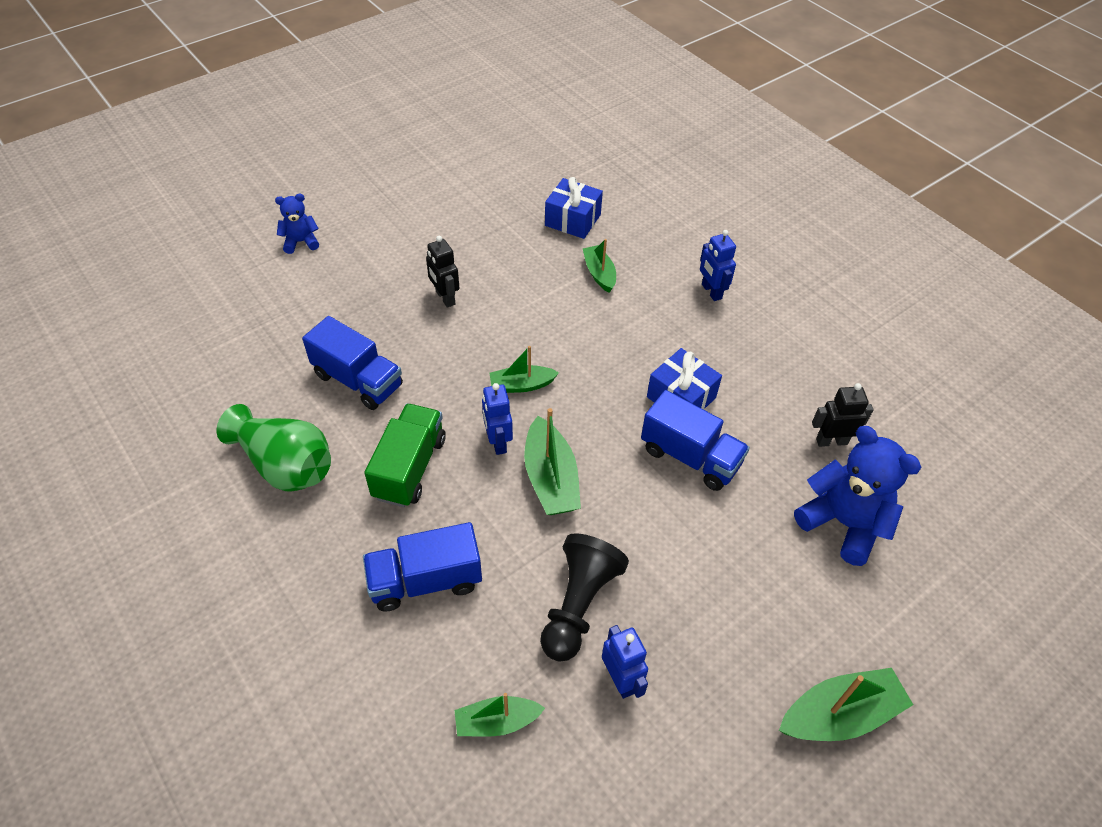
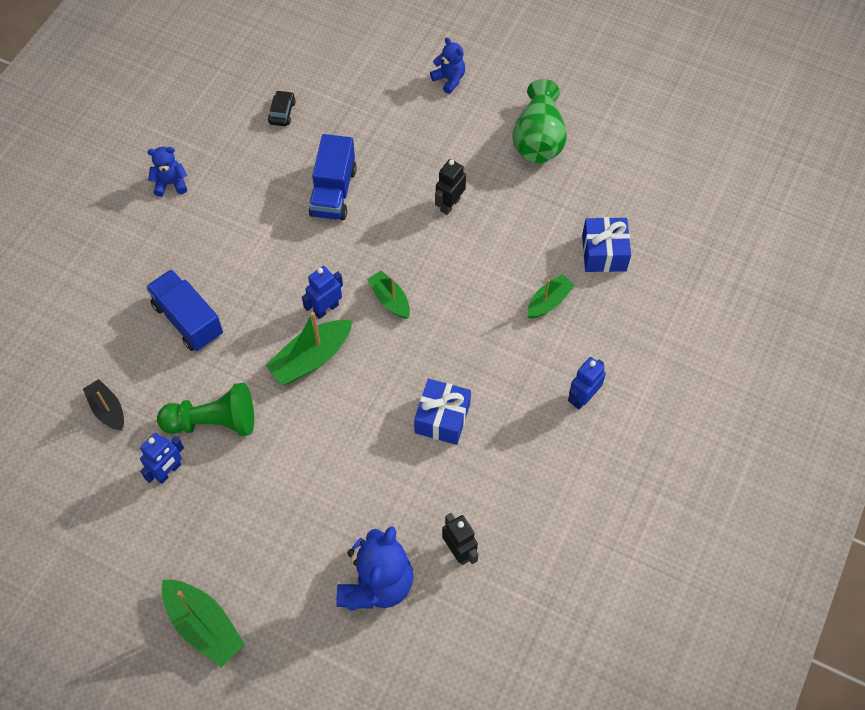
camera: 65 degrees right, 10 degrees up
(218, 385) = (282, 112): none -> black car
(220, 528) = (170, 183): none -> blue teddy bear
(285, 465) = (237, 190): green vase -> green vase (538, 139)
(409, 468) = (273, 264): green truck -> none
(497, 721) = (107, 410): green boat -> black boat
(578, 605) = (213, 422): black pawn -> green pawn
(690, 457) = (383, 447): blue truck -> none

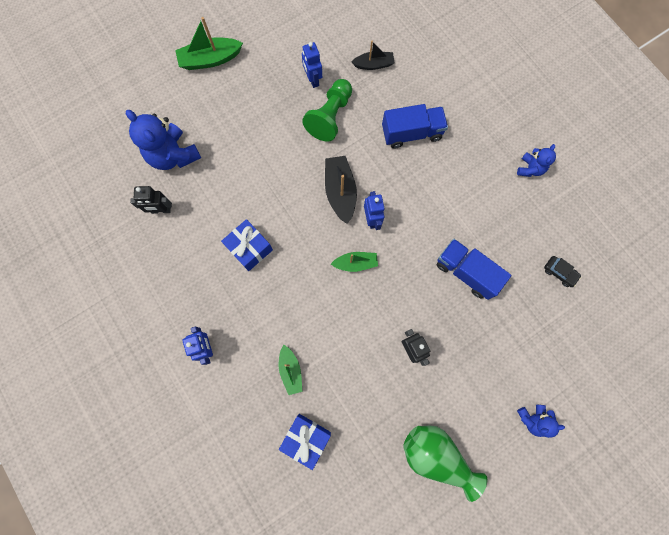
camera: 120 degrees right, 15 degrees up
(311, 358) = (340, 192): green boat -> black boat

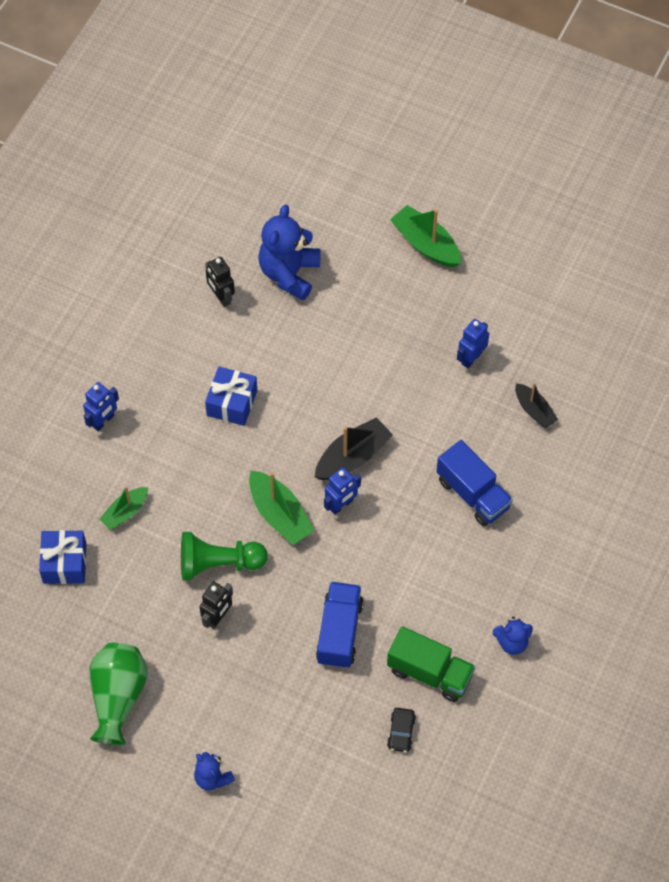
camera: 60 degrees right, 15 degrees down
(330, 116) = (437, 400): green pawn -> green pawn (218, 563)
(355, 263) = (279, 514): green boat -> green boat, size x1.56
(525, 231) = (430, 673): none -> green truck

